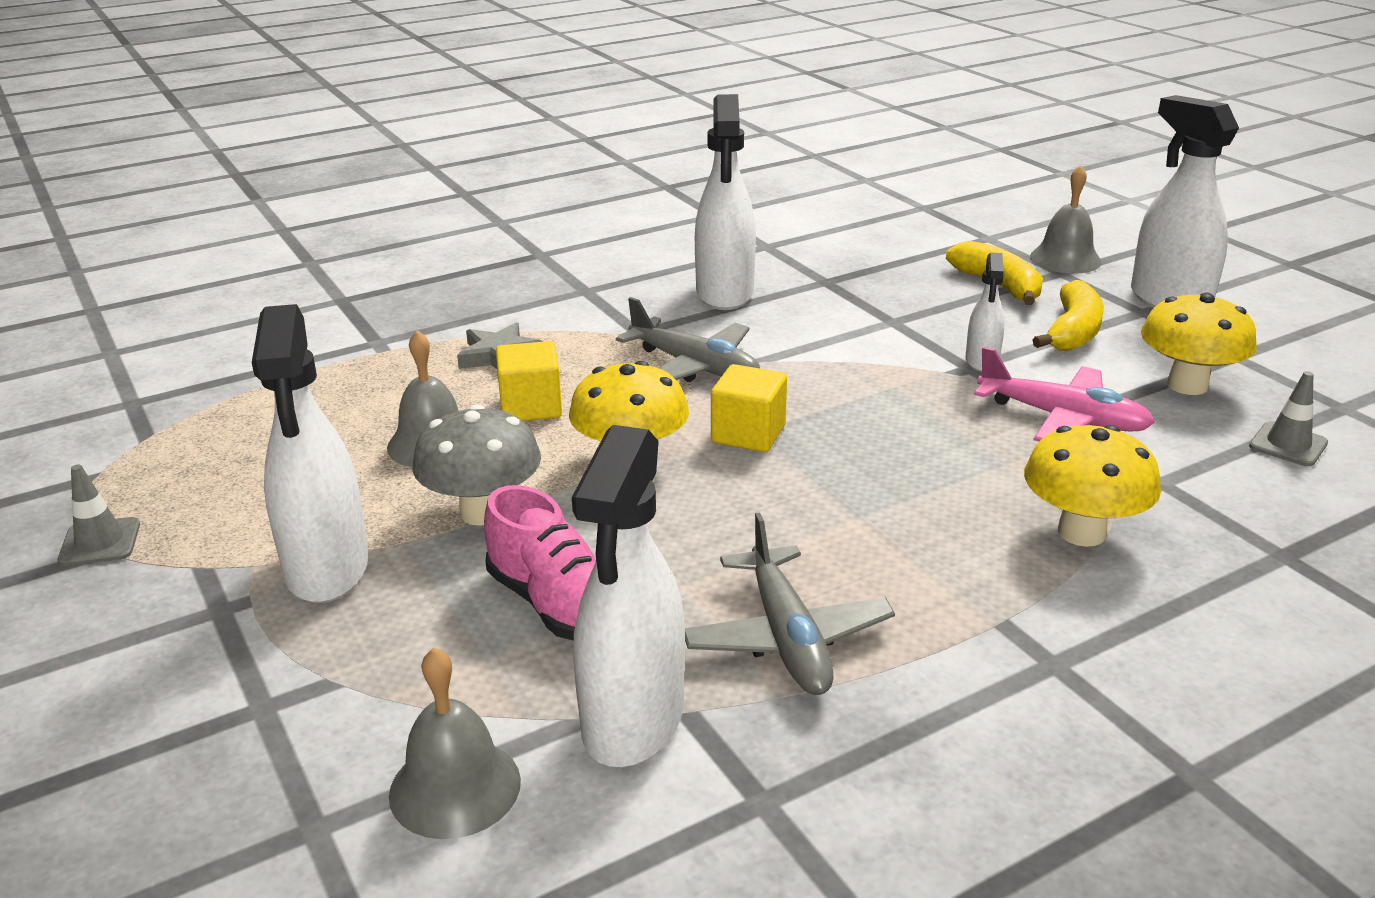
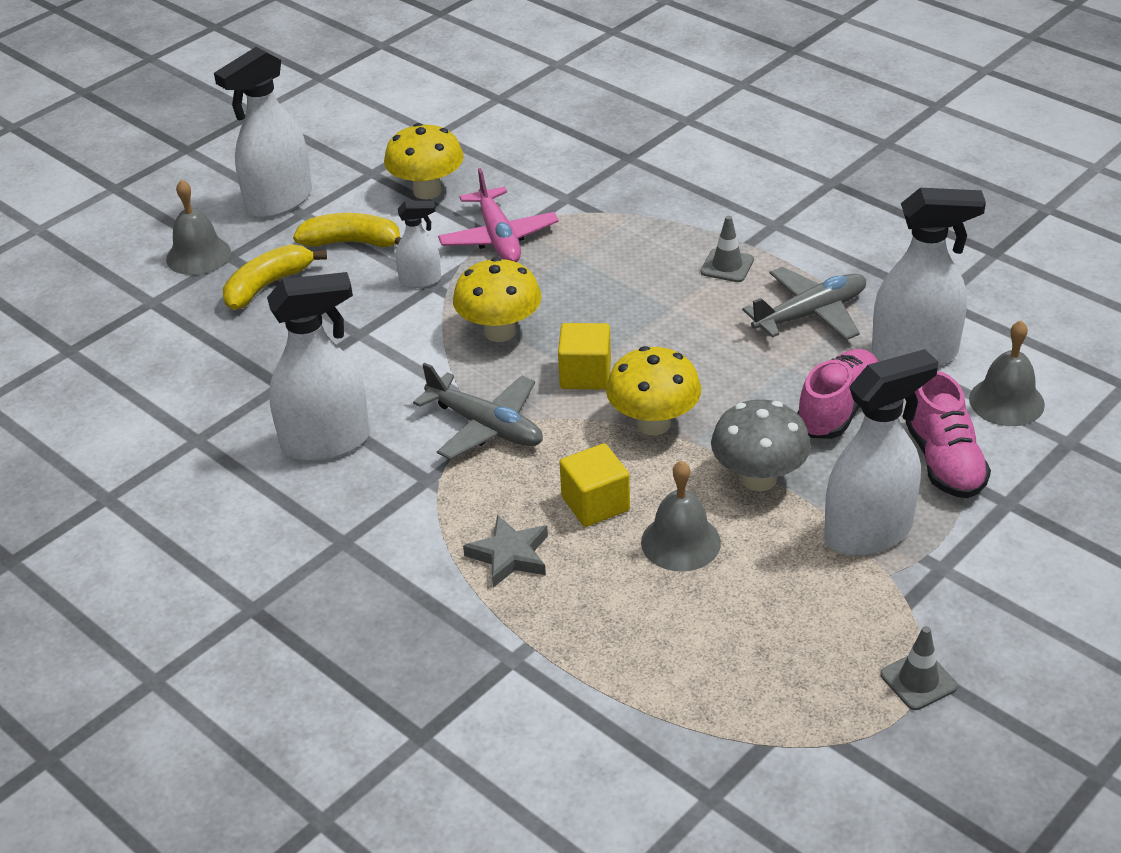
camera: 105 degrees left, 10 degrees up
(385, 671) = (944, 462): none -> pink shoe
(695, 367) = (486, 426): grey plane -> grey plane turned 105 degrees clockwise
(1063, 418) = (499, 238): pink plane -> pink plane turned 150 degrees clockwise
(1081, 532) = (642, 223): yellow mushroom -> yellow mushroom (500, 332)
(1288, 445) = (498, 154): grey traffic cone -> grey traffic cone (727, 266)

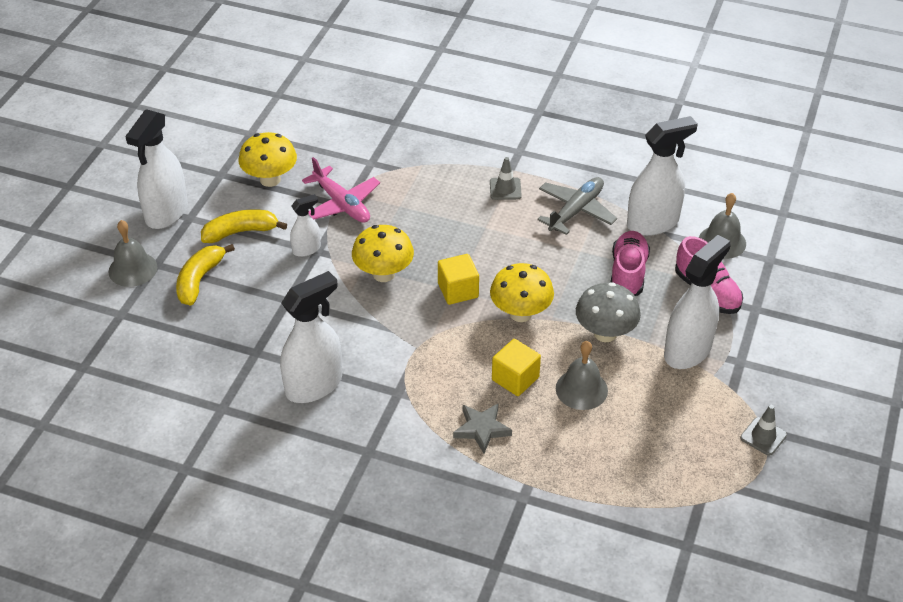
camera: 25 degrees left, 5 degrees up
(486, 426) = (414, 344): grey plane -> none

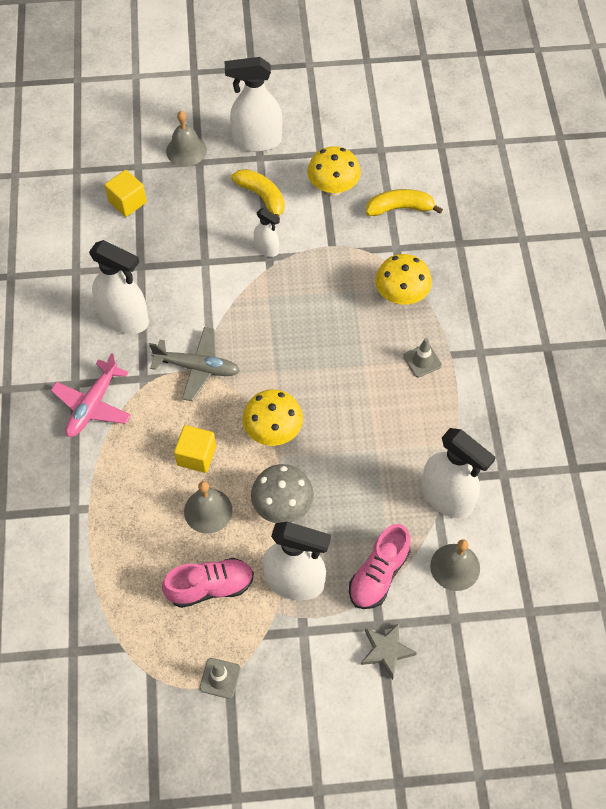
camera: 65 degrees right, 15 degrees up
(199, 280) = (196, 196): yellow banana -> yellow banana (400, 208)
(342, 204) = (332, 249): pink plane -> pink plane (93, 405)
(383, 274) = (267, 313): yellow mushroom -> yellow mushroom (401, 296)
(458, 290) = (276, 374): yellow cube -> yellow cube (127, 202)
(481, 429) = (131, 452): grey star -> grey star (386, 651)
(576, 211) = (426, 427): grey plane -> grey plane (197, 367)
(628, 274) = (367, 499): pink shoe -> pink shoe (210, 587)

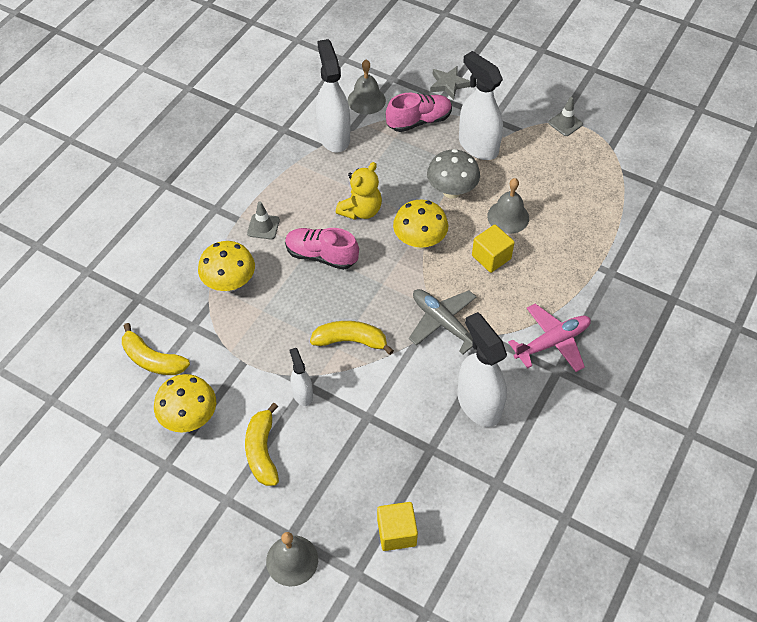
camera: 145 degrees left, 5 degrees down
(210, 587) = (538, 172): pink shoe -> pink shoe (321, 256)
(257, 141) = (212, 523): white spray bottle -> none
(262, 308) = (350, 341): none -> yellow banana
(351, 430) = (361, 210): none -> yellow teddy bear

